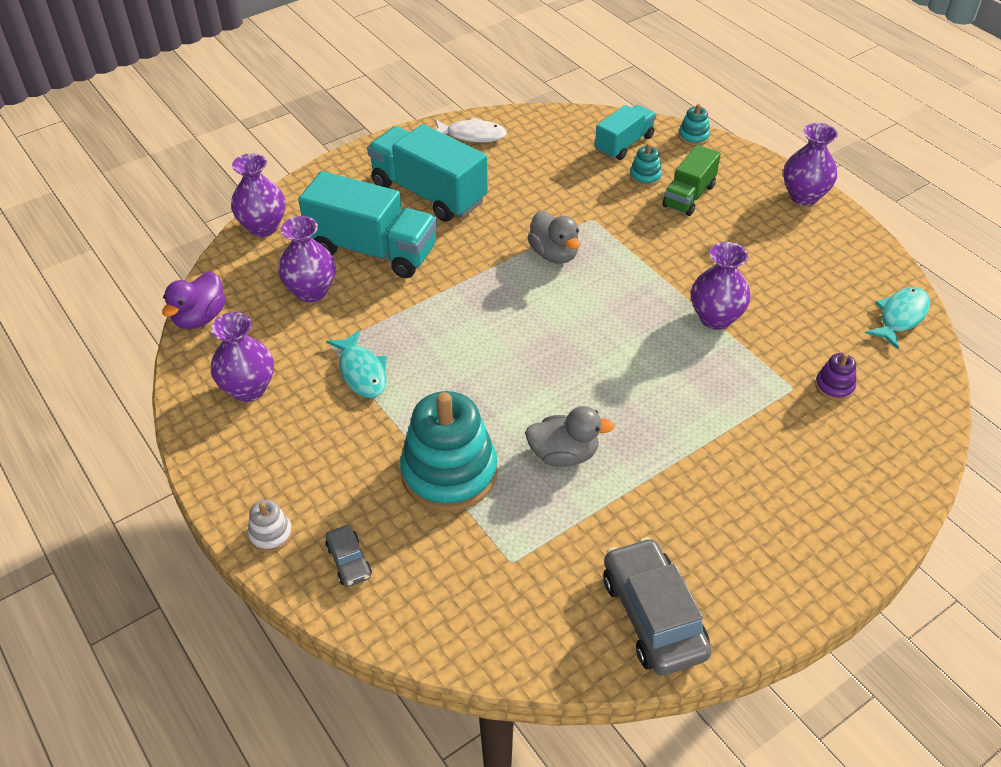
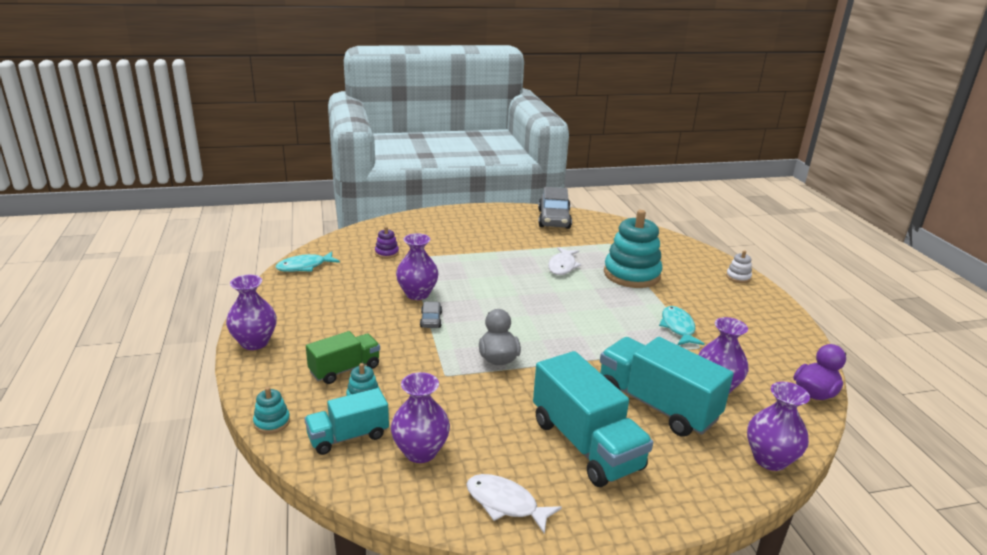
camera: 160 degrees left, 20 degrees down
(248, 389) = (762, 338): purple vase -> purple vase (420, 451)
(349, 561) = (694, 260): grey car -> grey car (431, 320)
(564, 454) = (562, 266): grey duck -> white fish

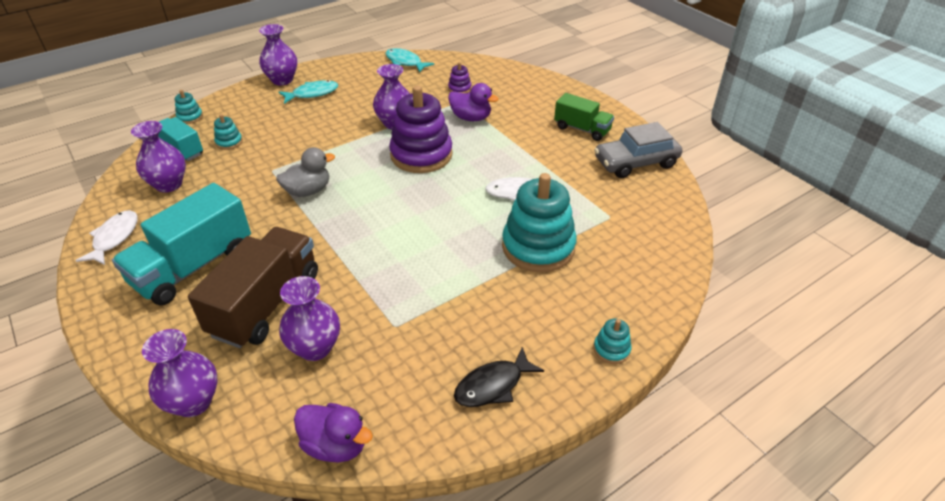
camera: 70 degrees right, 15 degrees up
(345, 369) = (262, 124): green truck -> green truck (582, 129)
(431, 320) = (354, 141): grey car -> none
(441, 259) = (471, 118): none -> purple duck
(481, 292) = (421, 155): none -> purple stacking toy
(656, 405) = (266, 304): turquoise truck -> brown truck
(678, 327) = (430, 302): turquoise fish -> turquoise fish (312, 94)
(738, 277) = (611, 349): white stacking toy -> turquoise stacking toy
(764, 322) = (493, 385): none -> black fish

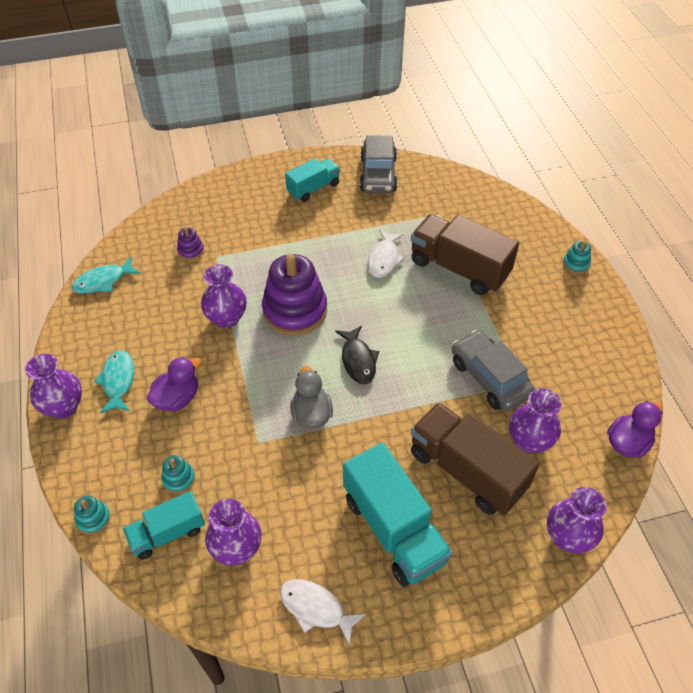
camera: 70 degrees left, 10 degrees up
(391, 300) = (489, 378): none -> grey car
(471, 118) = (251, 257): purple duck -> purple duck (177, 398)
(493, 385) = (593, 337): black fish -> black fish (358, 360)
(538, 247) = (459, 268): turquoise stacking toy -> brown truck
(582, 129) = (313, 188): green truck -> turquoise truck

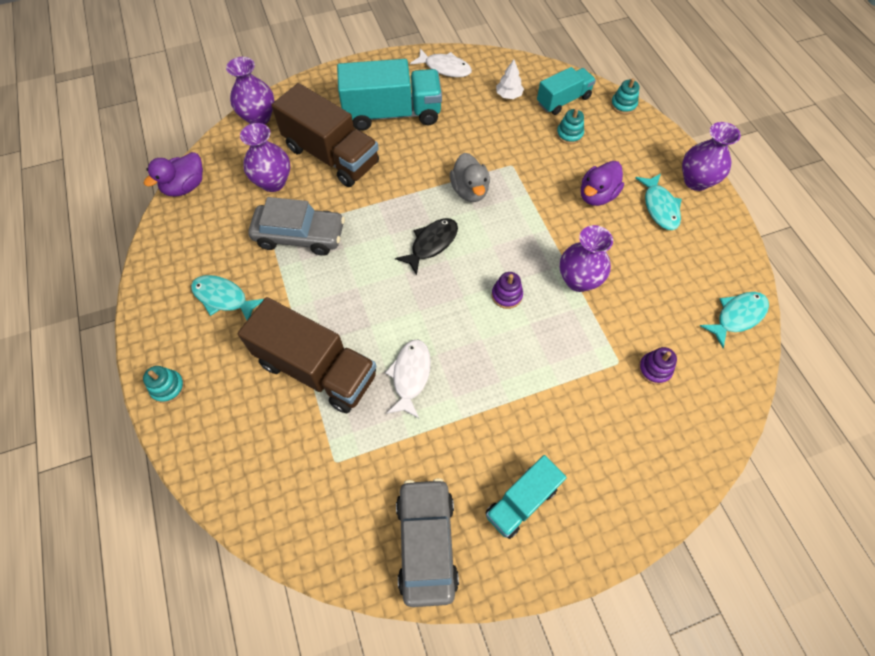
camera: 175 degrees right, 10 degrees up
(237, 548) = (508, 95): purple vase -> white tree
(295, 310) = (506, 295): purple stacking toy -> purple stacking toy, size x0.43
(358, 360) = (431, 244): black fish -> black fish turned 60 degrees clockwise
(394, 529) = (392, 114): turquoise truck -> turquoise truck turned 120 degrees clockwise
(489, 378) = (300, 235): grey car -> grey car turned 45 degrees counterclockwise
(550, 326) = (223, 298): none -> turquoise fish

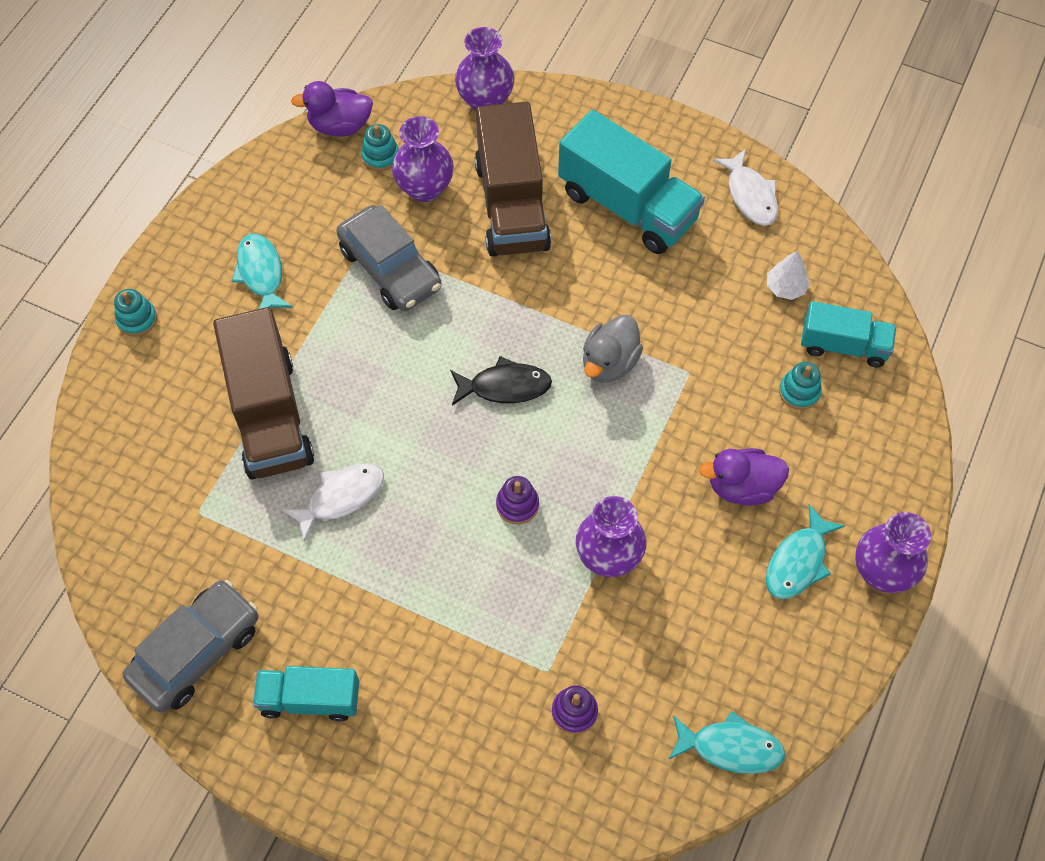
camera: 45 degrees right, 0 degrees up
(623, 105) = (911, 410): turquoise stacking toy -> turquoise stacking toy (380, 156)

